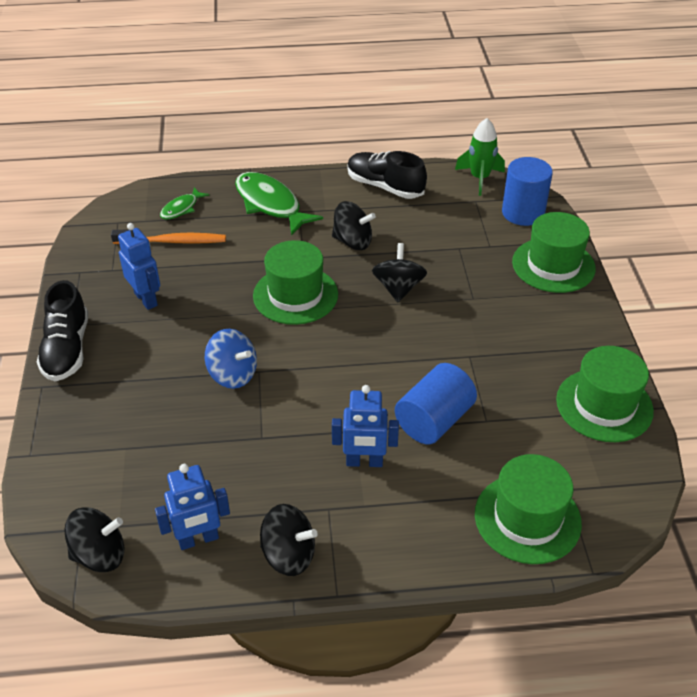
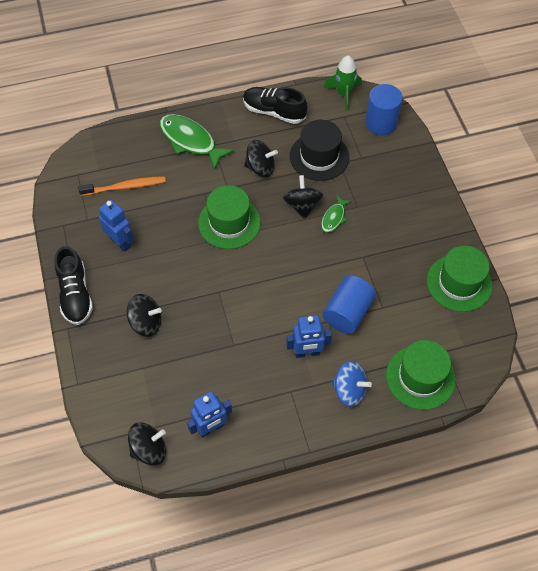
camera: 10 degrees left, 15 degrees up
(181, 208) = (123, 154): green fish -> green fish (334, 218)
(233, 374) = (201, 297): blue spinning top -> blue spinning top (349, 390)
(289, 555) = (272, 429): black spinning top -> black spinning top (146, 323)
(433, 238) = (319, 156): none -> black hat
(553, 265) = (409, 169): green hat -> none

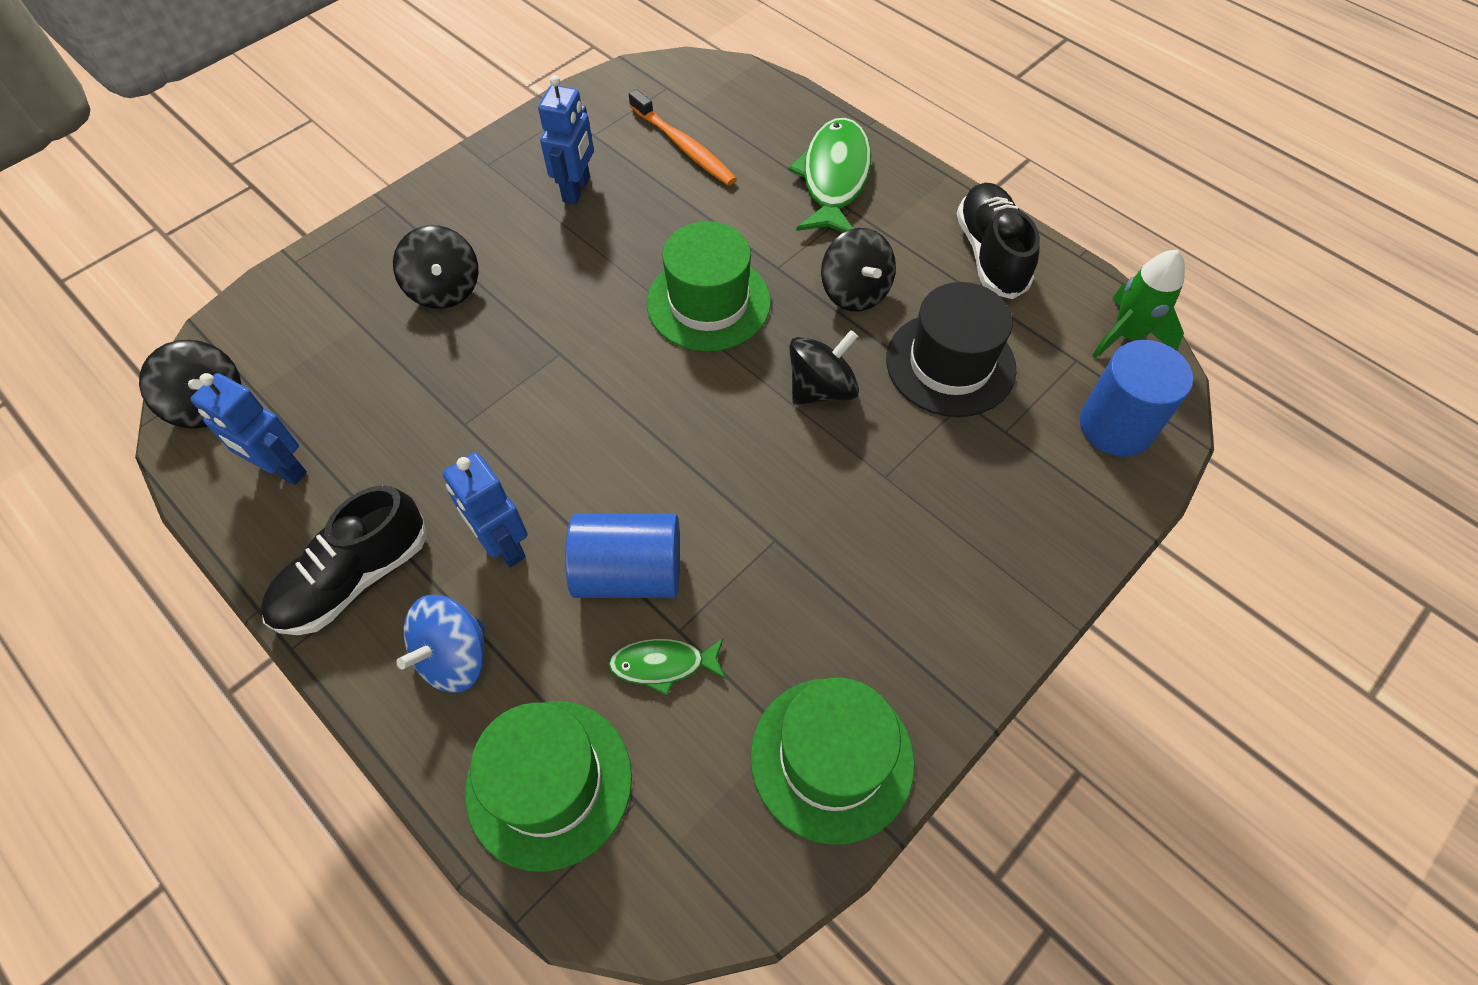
camera: 60 degrees right, 0 degrees up
(75, 294) = (451, 185): black shoe -> black shoe (354, 578)
(334, 218) = (830, 450): green fish -> green fish (663, 664)
(349, 390) = (454, 657): blue spinning top -> blue spinning top turned 45 degrees clockwise

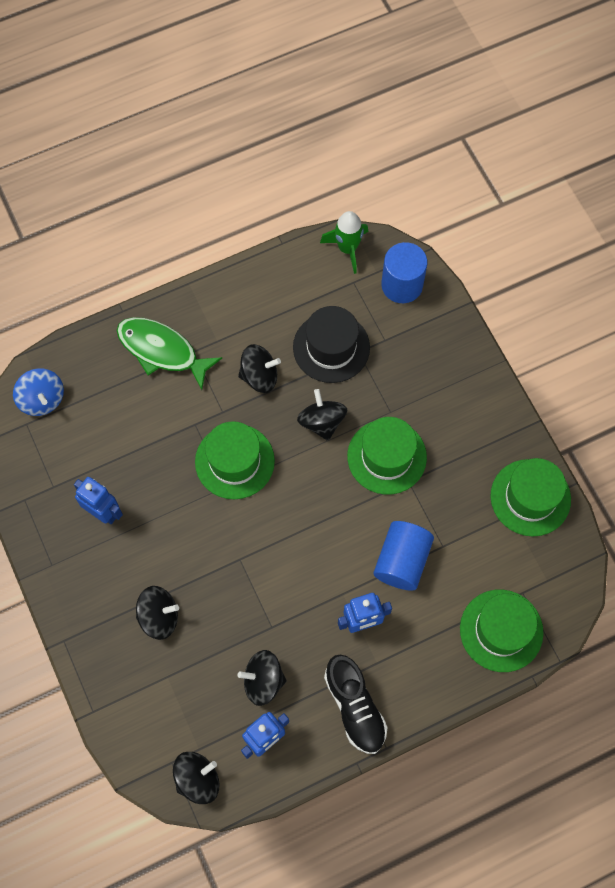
camera: 70 degrees left, 10 degrees up
(375, 438) = (263, 681): none -> black spinning top
(454, 657) = (420, 662): blue spinning top -> blue spinning top (42, 399)
(663, 664) = (459, 559): green fish -> none
(683, 146) = (91, 432): orange toothbrush -> none
(804, 494) = (386, 456): none -> green hat
(990, 254) = (261, 290): black shoe -> none

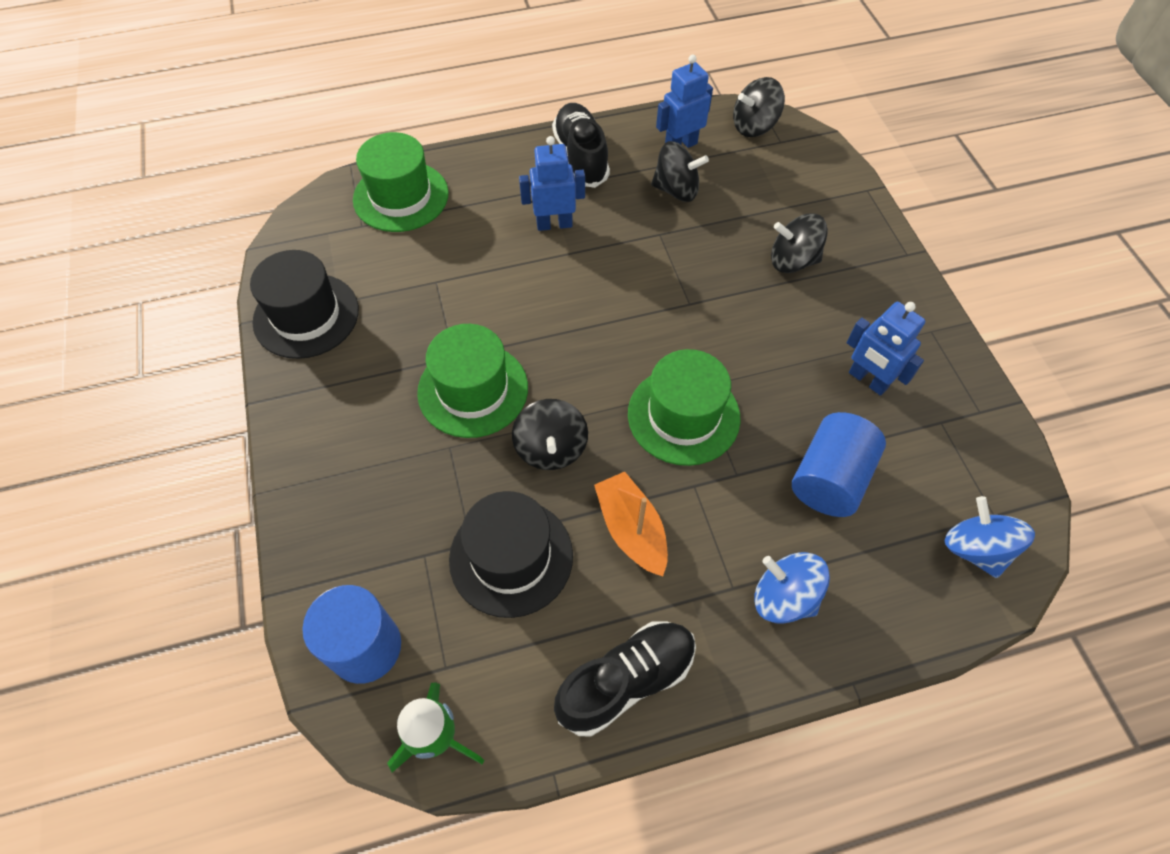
camera: 170 degrees left, 10 degrees down
(162, 351) = (784, 597): green fish -> blue spinning top
(250, 291) = (626, 681): none -> black shoe
(259, 376) = (631, 530): black spinning top -> orange boat
(402, 561) = (490, 274): blue cylinder -> blue cylinder (829, 479)
(530, 497) = (306, 315): green hat -> black hat

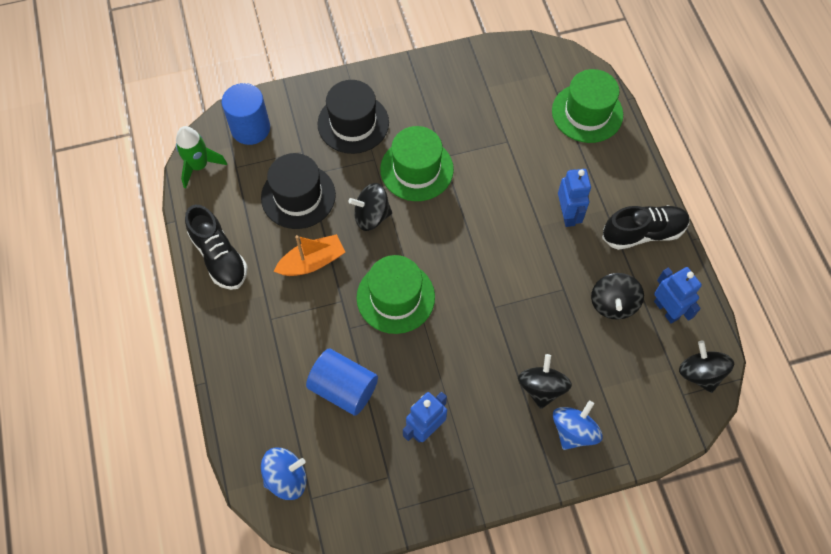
camera: 90 degrees right, 5 degrees up
(306, 315) = (475, 70): black hat -> black hat (353, 123)
(784, 597) = (262, 348): blue spinning top -> blue spinning top (573, 431)

